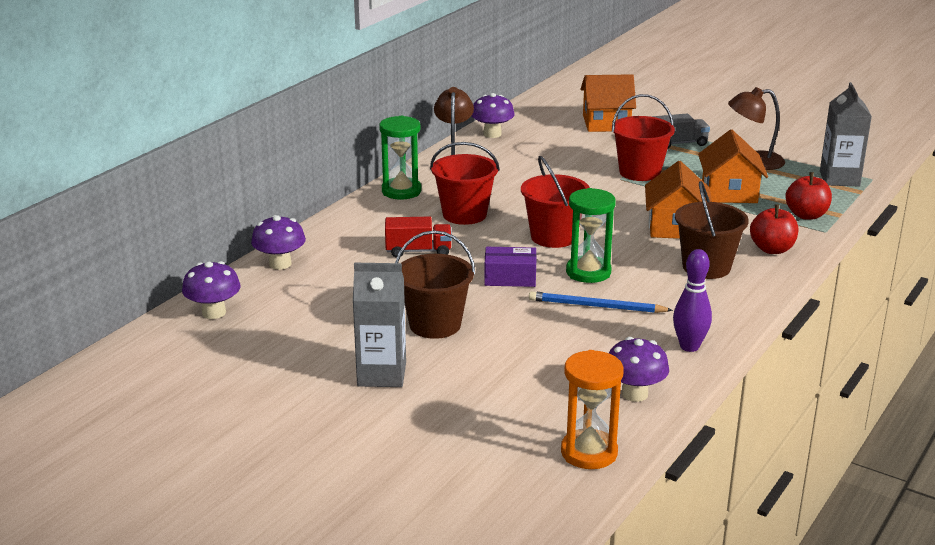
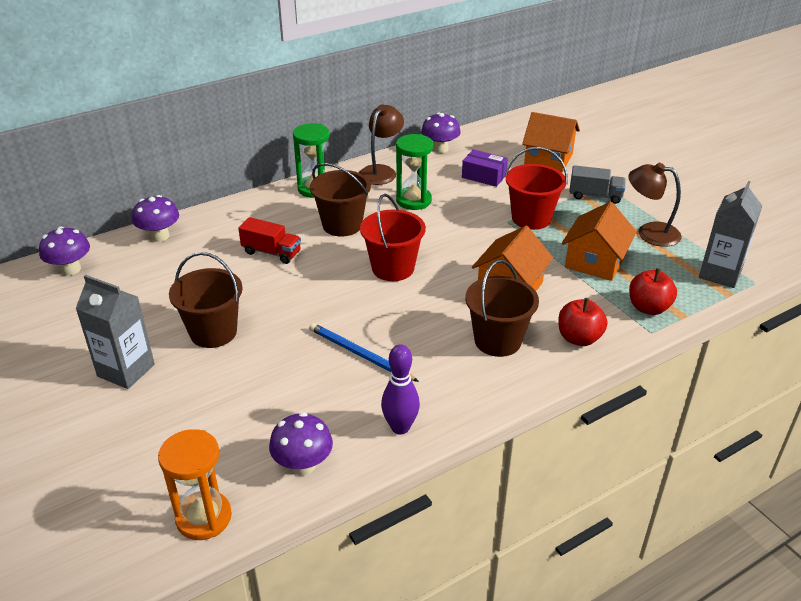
camera: 25 degrees right, 10 degrees up
(464, 214) = (342, 225): red bucket -> brown bucket
(510, 278) = (317, 301): purple box -> purple box (484, 176)
(588, 272) = (387, 315): green hourglass -> green hourglass (413, 200)

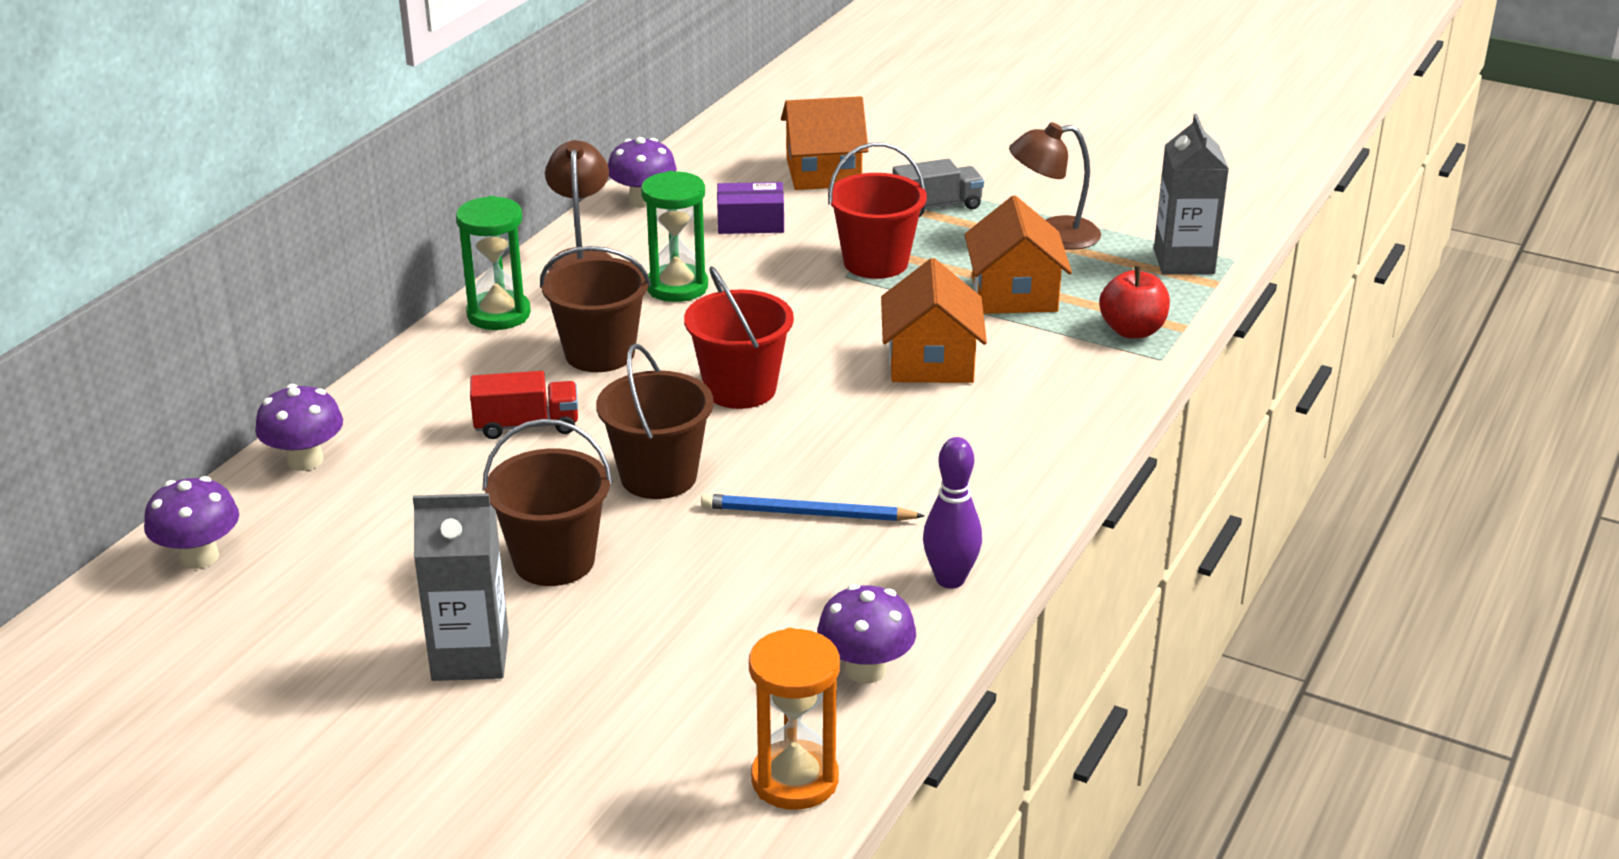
camera: 30 degrees left, 5 degrees down
(497, 340) = (977, 433): brown bucket -> brown bucket (658, 476)
(579, 338) = (1079, 395): red apple -> none

